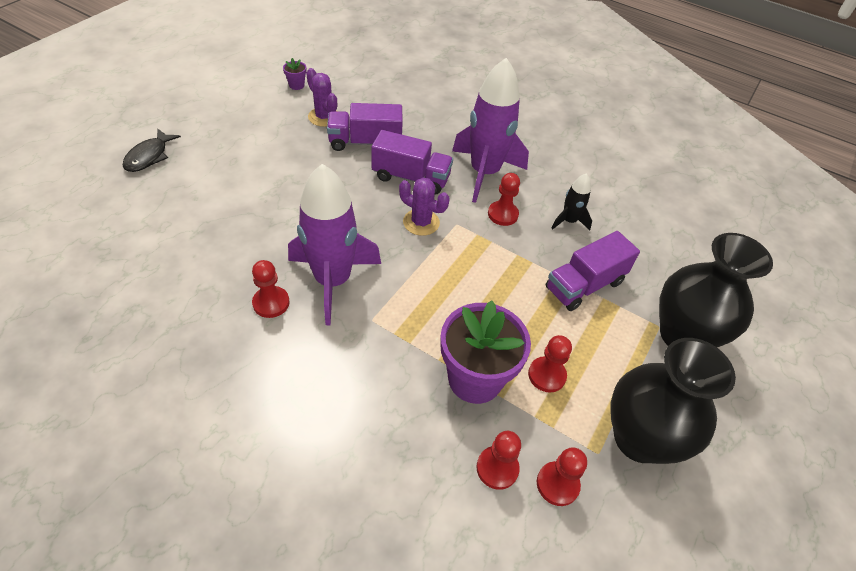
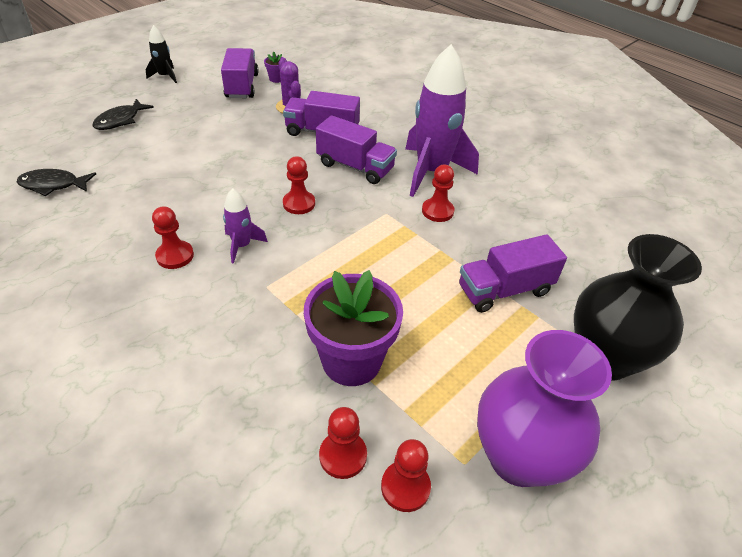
camera: 15 degrees right, 5 degrees down
(109, 244) = (53, 185): none -> black fish
(263, 98) = (242, 86): none -> purple truck
(332, 281) = (242, 245): purple rocket -> purple rocket, size x0.47
(421, 222) = (350, 207): purple cactus -> none
(546, 375) = (432, 371): red pawn -> red pawn (299, 204)
(569, 221) = (507, 227): black rocket -> black rocket (165, 76)
(639, 438) = (518, 457): black vase -> purple vase

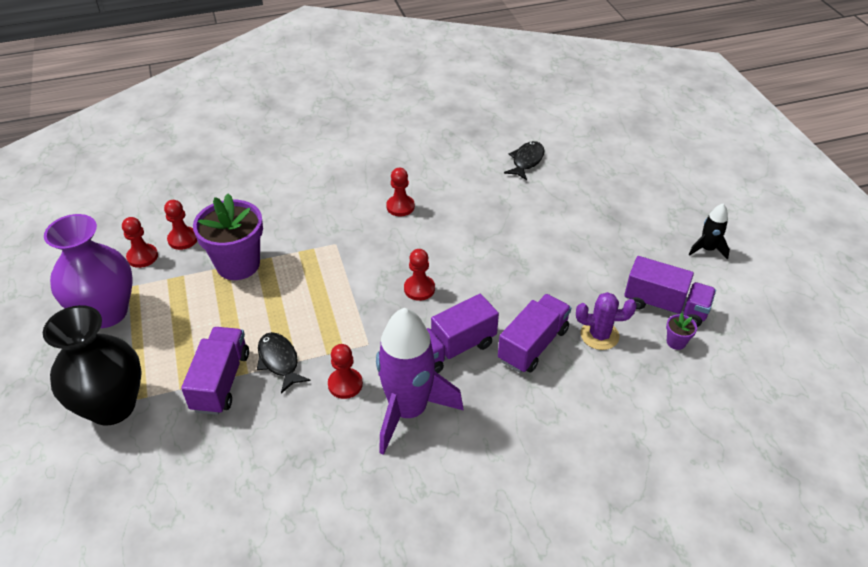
camera: 120 degrees right, 0 degrees up
(120, 120) = (617, 206): black fish -> black fish (279, 361)
(242, 245) = (388, 242): purple rocket -> none

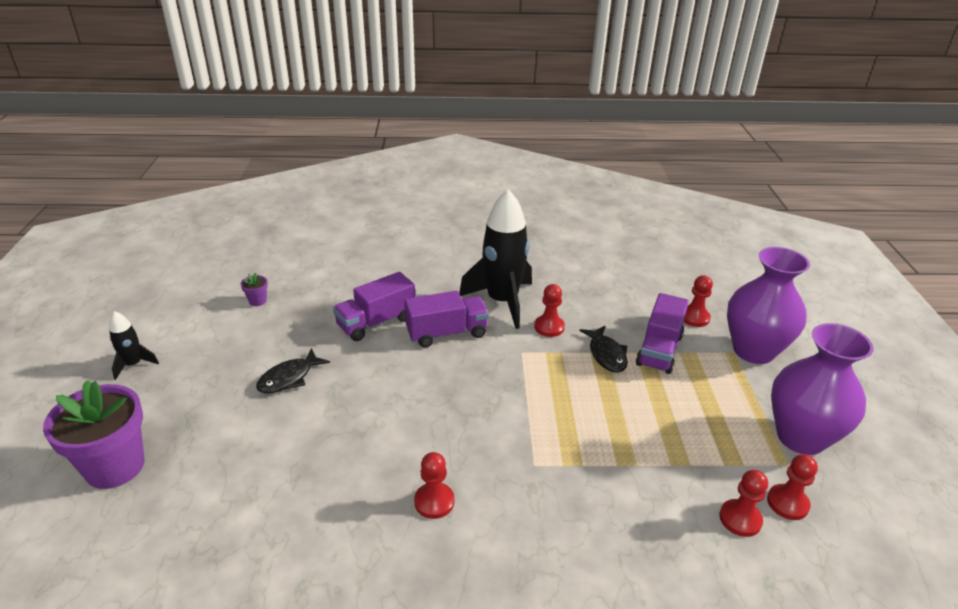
camera: 165 degrees left, 10 degrees down
(112, 406) = (753, 351): black vase -> purple vase
(238, 264) = (658, 463): purple flower pot -> purple flower pot (115, 466)
(408, 411) = (502, 301): purple rocket -> black rocket
(419, 289) = (454, 390): red pawn -> red pawn (694, 317)
(526, 161) = (208, 542): black fish -> black fish (289, 378)
(599, 335) = (314, 317): purple cactus -> none
(665, 306) = (235, 326): purple truck -> none

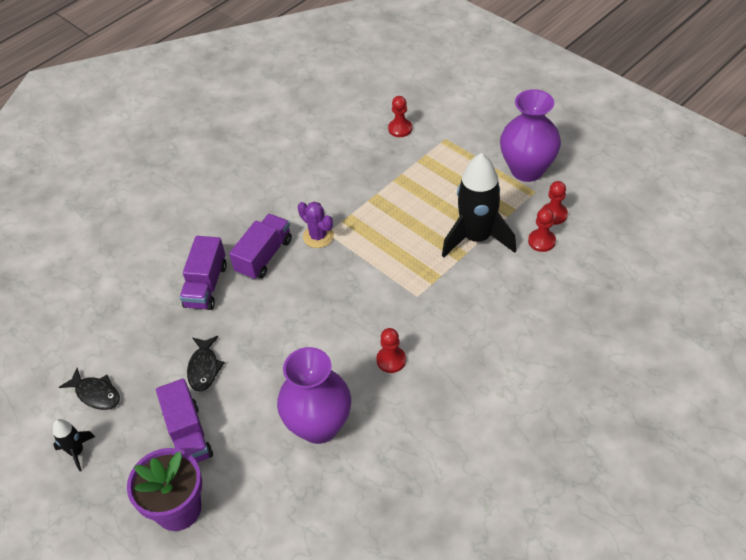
camera: 40 degrees left, 15 degrees up
(257, 301) = (94, 338): purple flower pot -> none
(502, 301) = (270, 205): black rocket -> black rocket (476, 238)
(510, 349) = (318, 236): none -> purple cactus
(549, 327) = (323, 202): red pawn -> none
(606, 355) = (378, 195): black fish -> black fish (96, 394)
(659, 350) = (404, 168): purple truck -> purple truck (188, 435)
(753, 351) = (454, 129): purple vase -> purple vase (319, 426)

